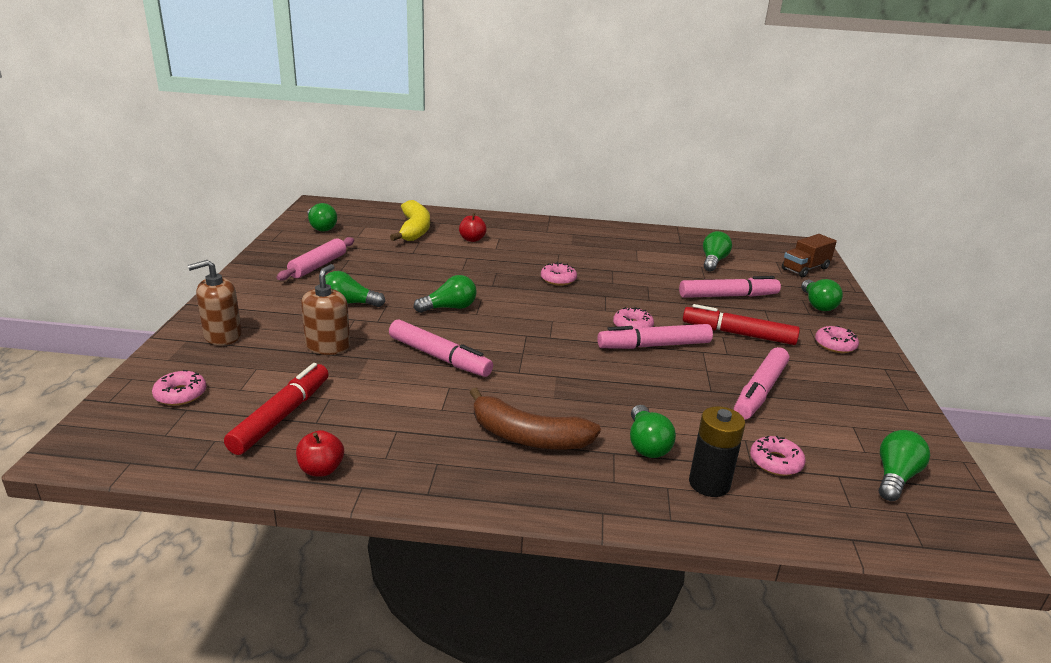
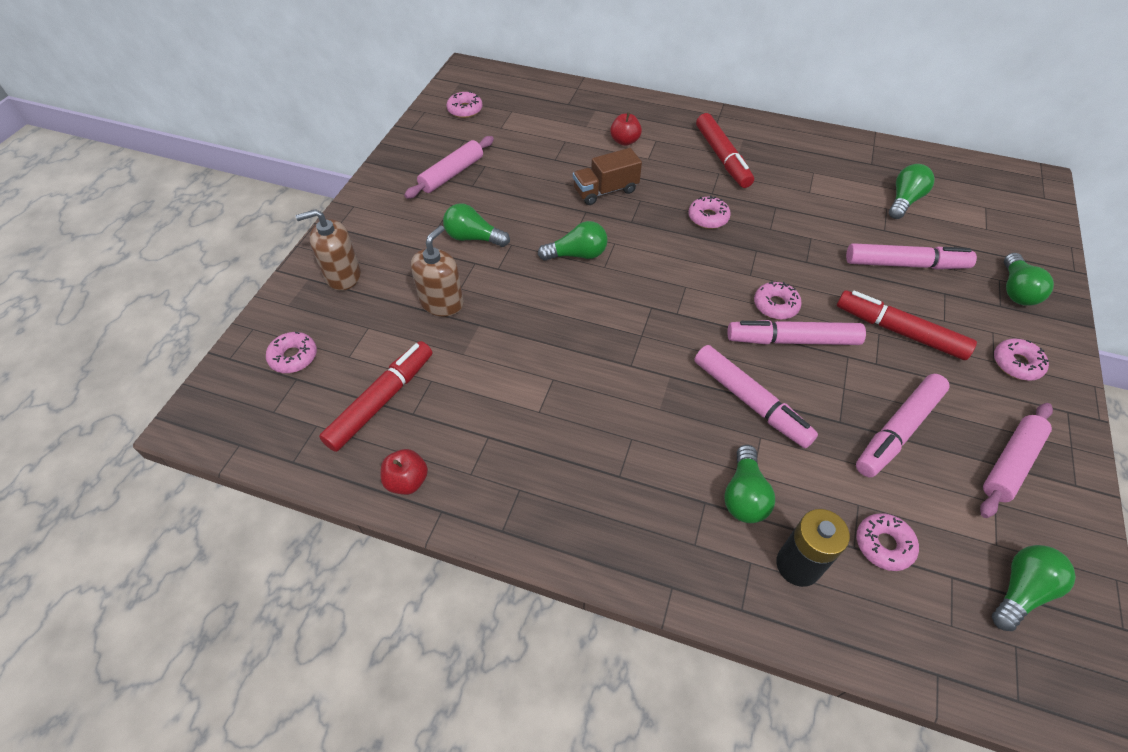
camera: 15 degrees right, 25 degrees up
(321, 227) = (465, 110): green light bulb -> pink donut
(414, 230) = (564, 120): yellow banana -> none
(439, 357) = (551, 332): pink marker -> pink marker (750, 402)
(528, 437) = (619, 465): brown banana -> none
(559, 245) = (722, 157): none -> red marker
(805, 269) = (1020, 223): brown truck -> brown truck (605, 191)
(854, 402) = (1010, 463): none -> pink rolling pin

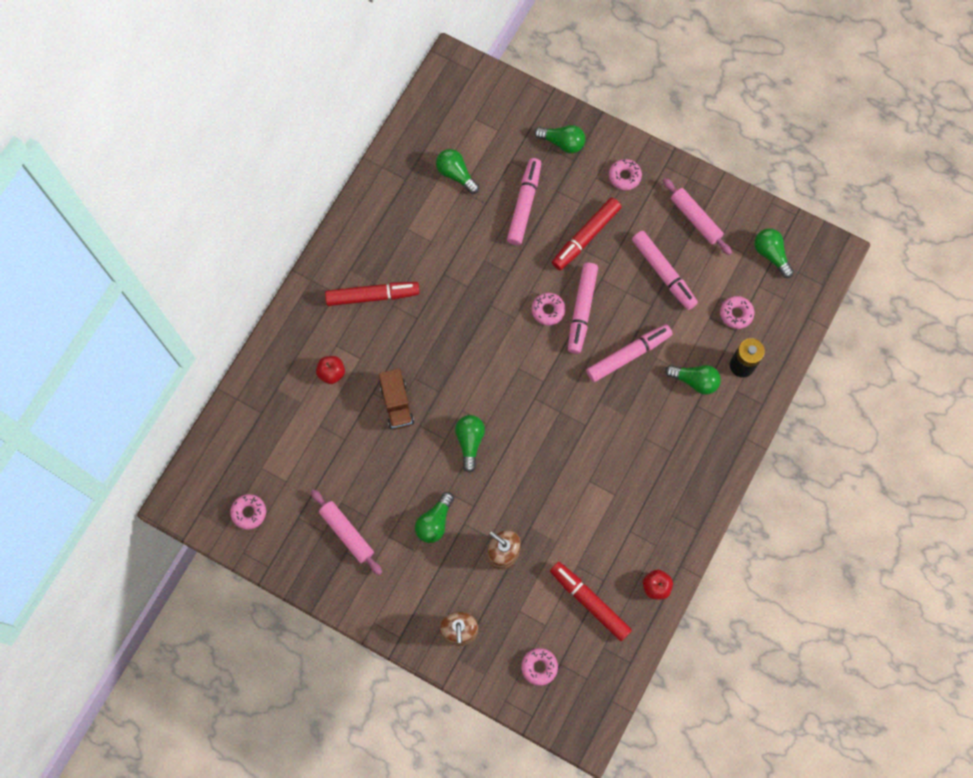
camera: 80 degrees left, 20 degrees up
(708, 217) = (446, 330): pink donut -> none

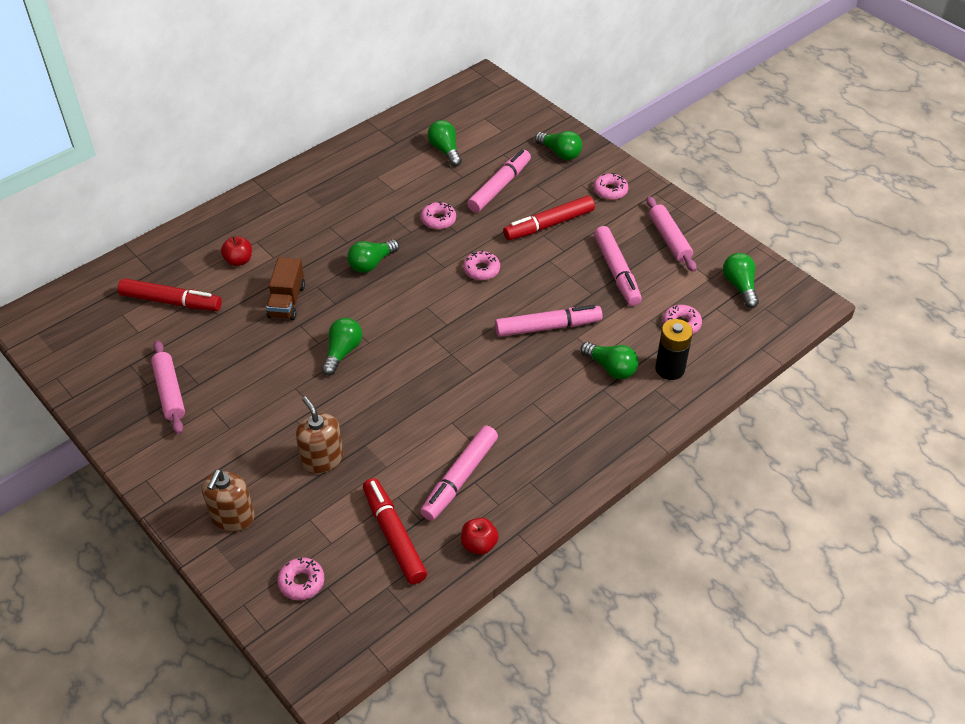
camera: 20 degrees right, 25 degrees down
(249, 512) = (85, 346): pink donut -> pink donut (438, 220)
(372, 296) = (314, 215): red marker -> red marker (171, 301)
(435, 522) = (266, 409): green light bulb -> green light bulb (372, 263)
(582, 310) = (516, 279): pink marker -> pink marker (460, 478)

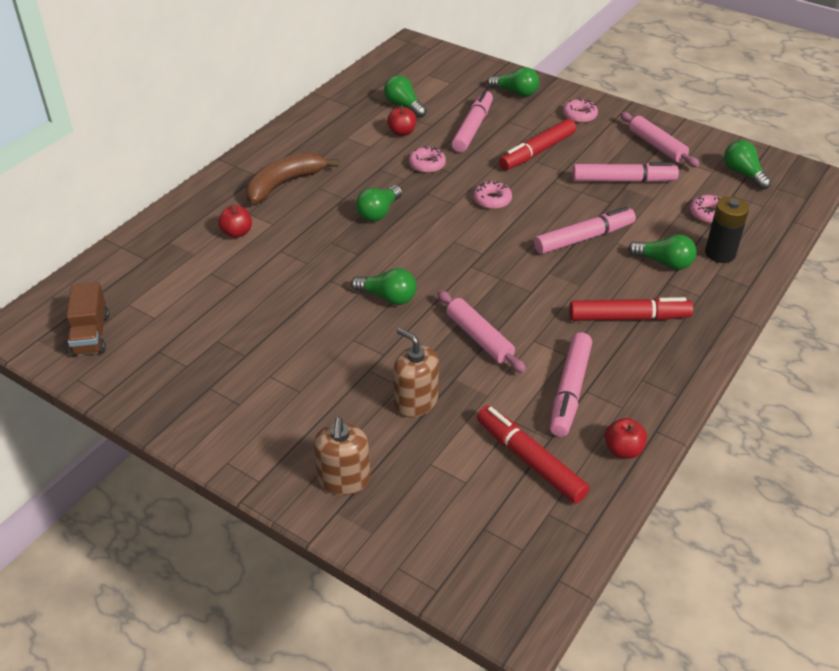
camera: 15 degrees left, 5 degrees down
(169, 392) = (216, 369): pink rolling pin -> pink rolling pin (479, 338)
(171, 301) = (179, 282): red marker -> red marker (628, 317)
(287, 301) = (306, 261): brown truck -> brown truck (91, 335)
(300, 217) = (284, 184): none -> brown banana
(301, 582) = (453, 529): pink donut -> none
(342, 352) = (387, 297): green light bulb -> green light bulb turned 105 degrees clockwise
(430, 180) = (402, 132): none -> red apple
(617, 272) = (623, 180): pink marker -> pink marker turned 60 degrees counterclockwise

